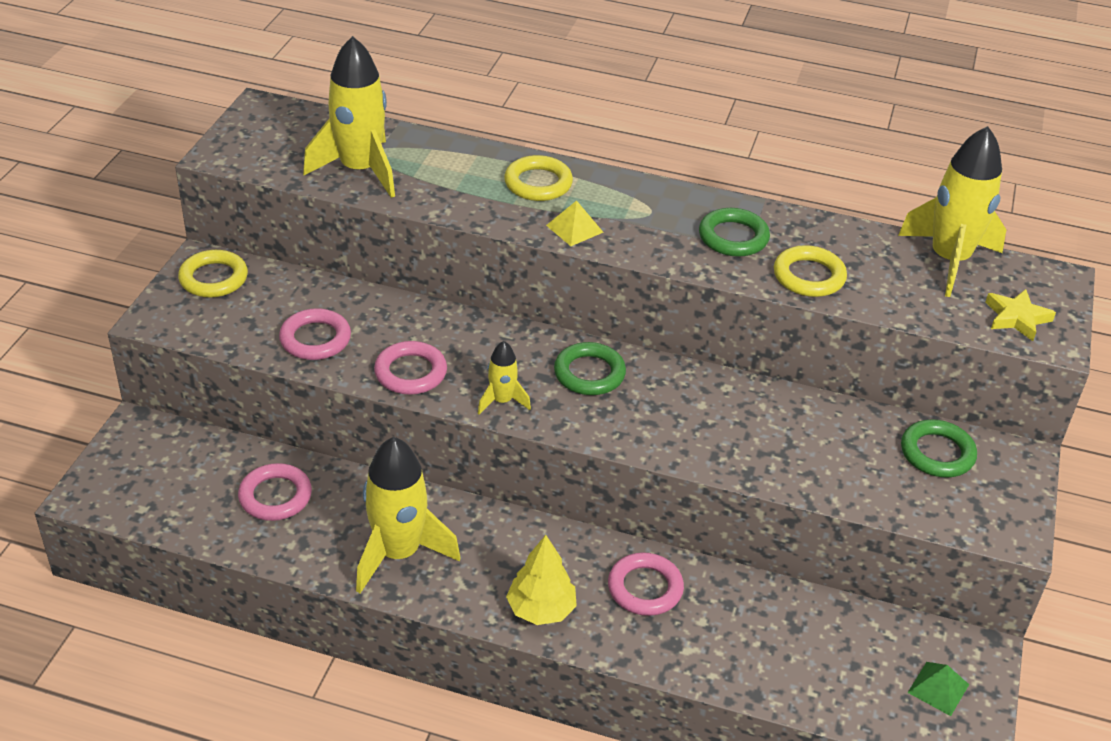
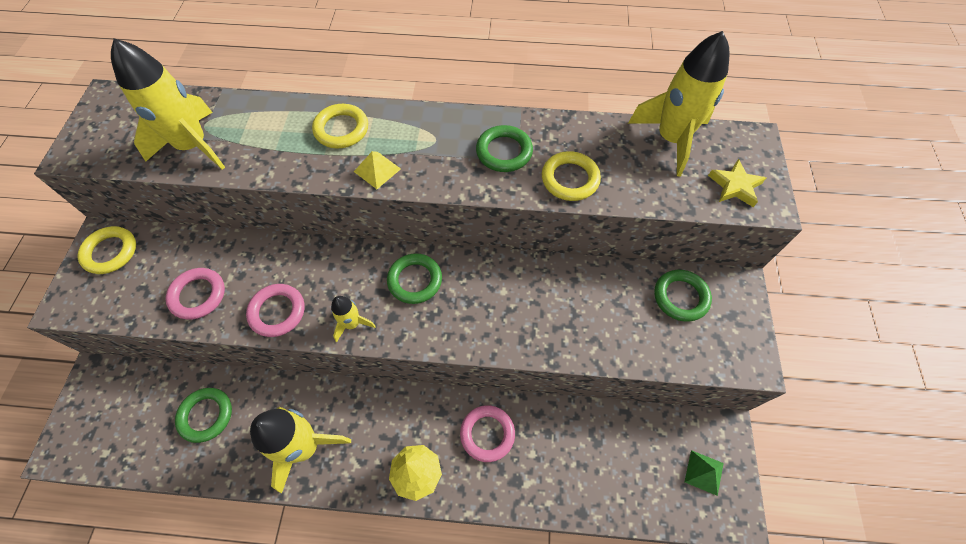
camera: 10 degrees left, 20 degrees up
(275, 496) = (206, 415): pink ring -> green ring

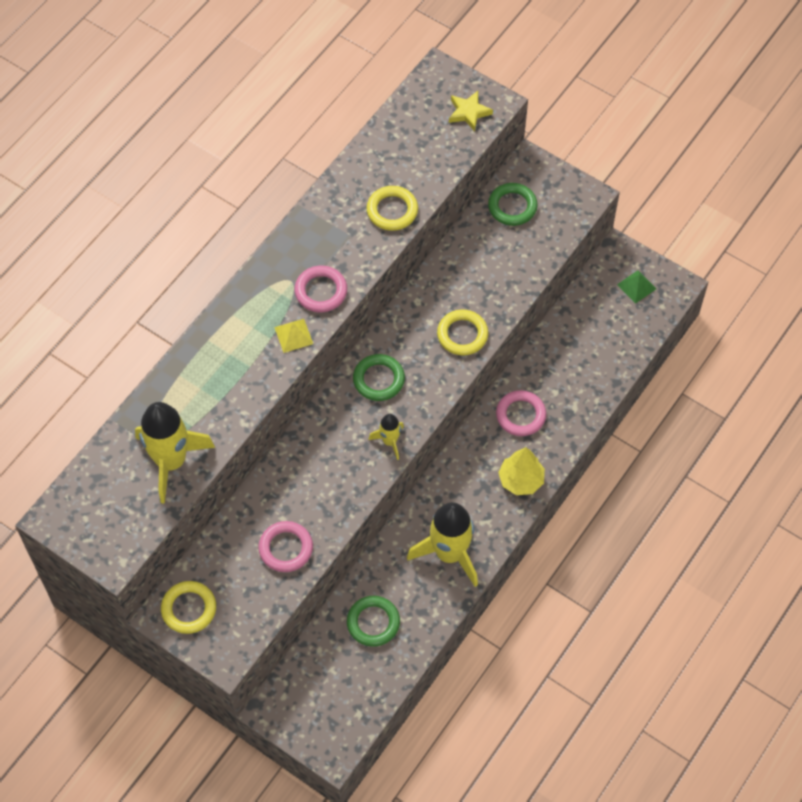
camera: 60 degrees left, 0 degrees up
(277, 312) = (342, 492): pink ring -> pink ring (321, 291)
(341, 129) = (230, 343): yellow ring -> yellow ring (462, 335)
(504, 152) = (336, 240): green ring -> none
(671, 139) = (401, 123): yellow rocket -> none

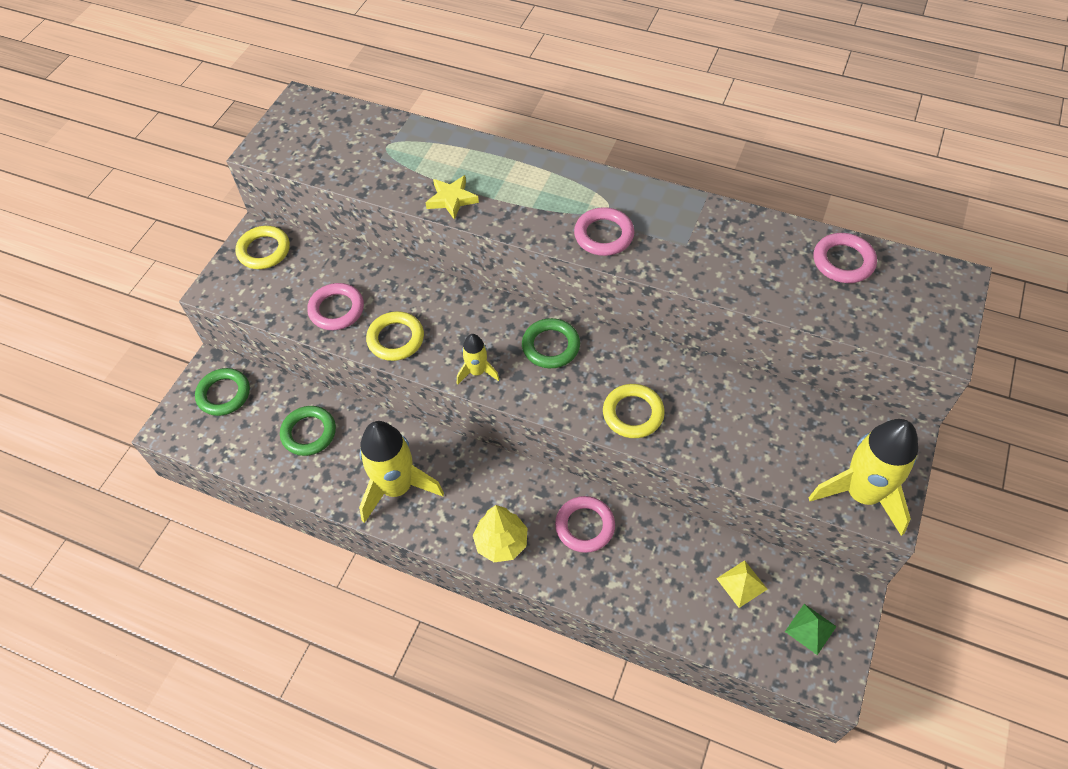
camera: 80 degrees right, 5 degrees down
(171, 461) = (372, 165): yellow rocket -> yellow rocket (862, 494)
(293, 335) = (541, 224): yellow pyramid -> yellow pyramid (741, 583)
(392, 211) = (735, 275): yellow ring -> yellow ring (396, 339)
(400, 135) = (843, 261): none -> pink ring
(468, 112) = (913, 321): yellow star -> yellow star (451, 199)
(512, 207) = (831, 431): green ring -> green ring (224, 394)

